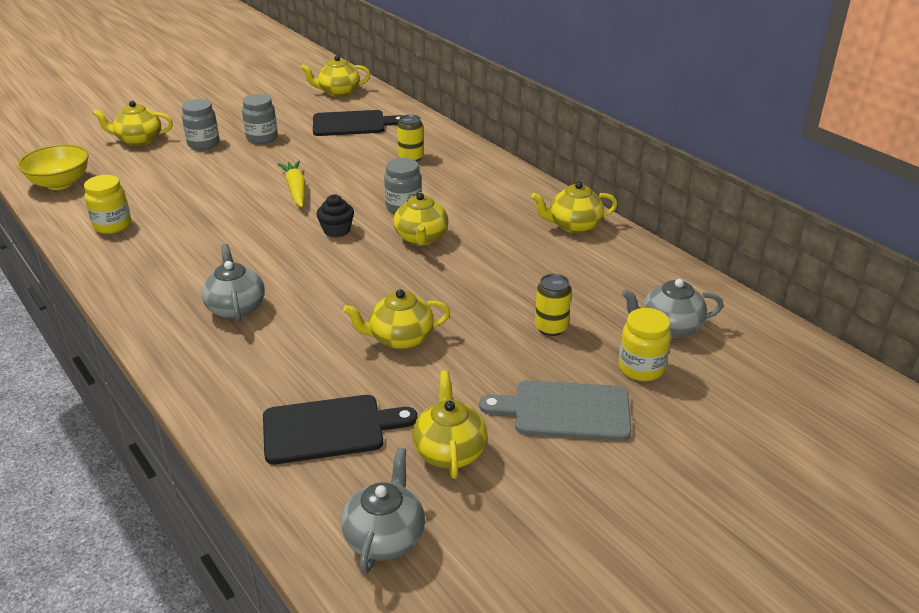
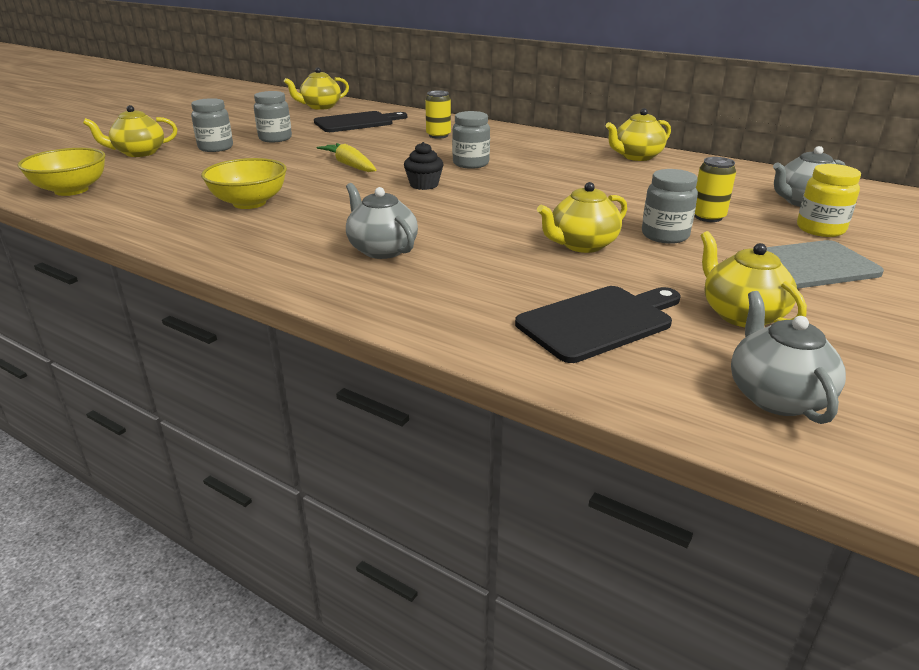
camera: 20 degrees left, 5 degrees down
(112, 225) = (168, 211): yellow jar -> none
(179, 226) = (249, 203): none -> yellow bowl
(421, 238) = (513, 180): yellow teapot -> none
(484, 343) = (665, 235): none -> grey jar

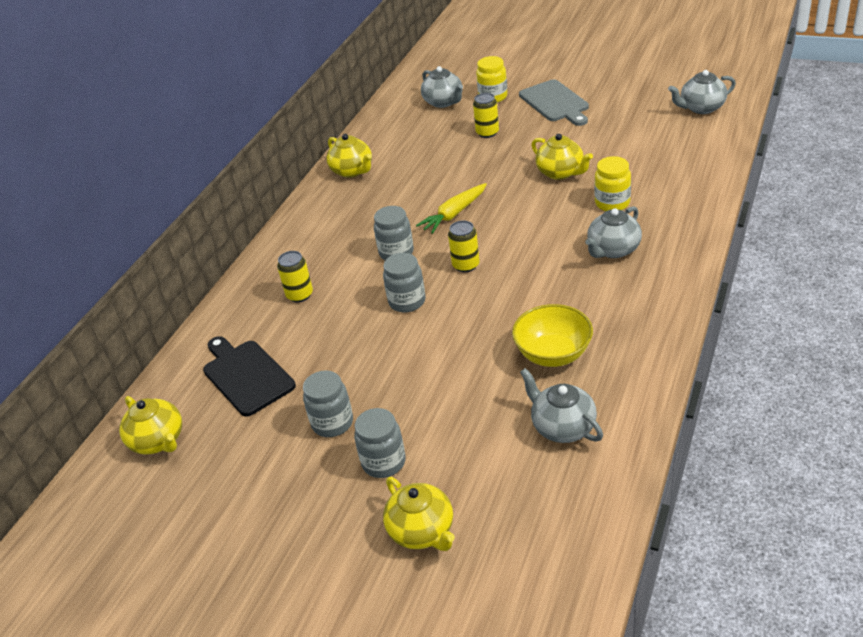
camera: 95 degrees left, 10 degrees up
(71, 190) = (575, 513): yellow bowl -> none
(159, 196) = (562, 427): none -> grey teapot
(350, 165) = (422, 327): yellow carrot -> yellow carrot (454, 214)
(424, 185) = (466, 265): black cupcake -> yellow can
(484, 264) = (612, 203): none -> yellow jar
(599, 322) = (663, 155): black cutting board -> none
(665, 235) = (529, 145): grey jar -> grey jar (407, 301)
(741, 314) = (627, 117): yellow teapot -> none

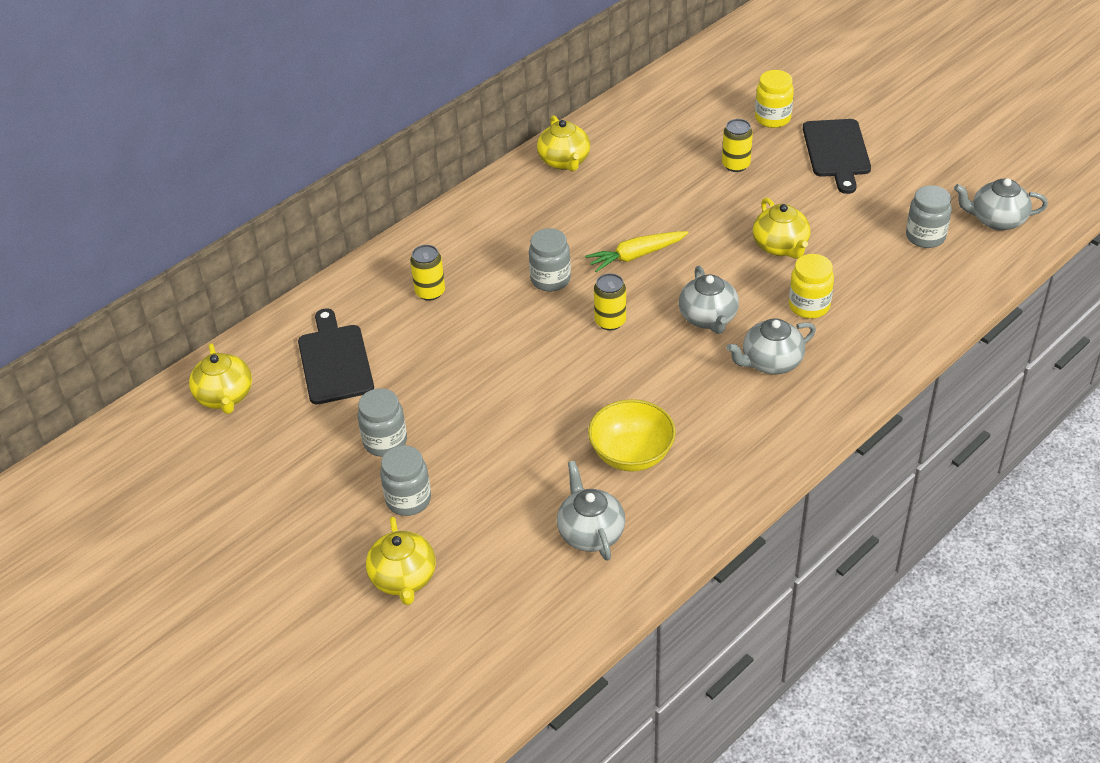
camera: 20 degrees right, 5 degrees up
(407, 301) = (527, 340): grey jar -> grey jar (925, 237)
(443, 102) = (714, 105): grey teapot -> grey teapot (708, 318)
(555, 103) = (836, 152): grey cutting board -> black cutting board

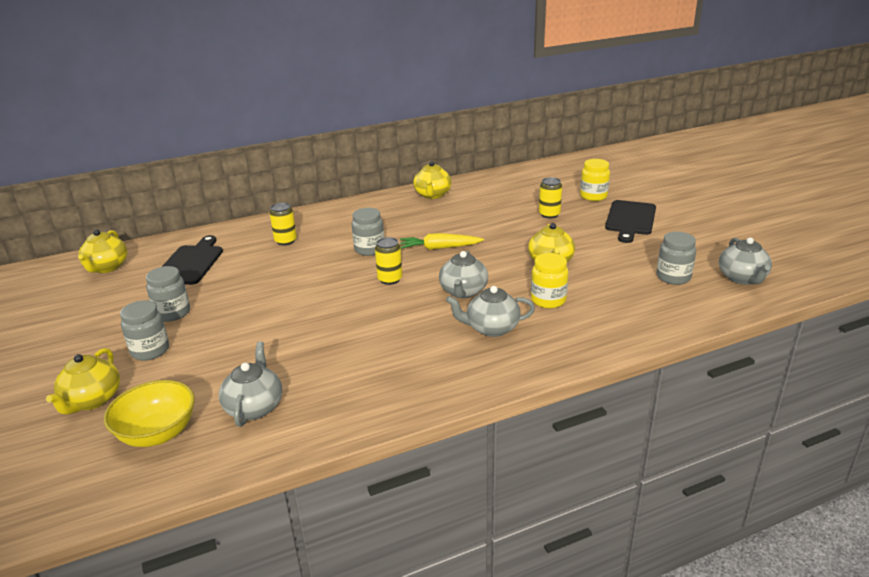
camera: 20 degrees right, 15 degrees down
(631, 454) = (334, 362): yellow bowl -> yellow bowl (158, 433)
(996, 220) = (742, 278): grey teapot -> grey teapot turned 120 degrees counterclockwise

